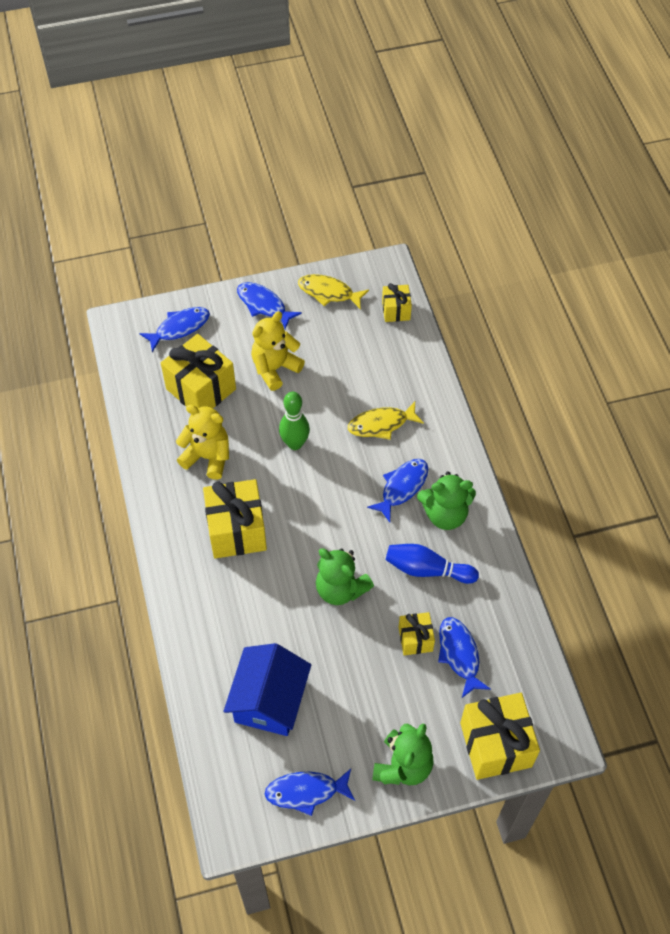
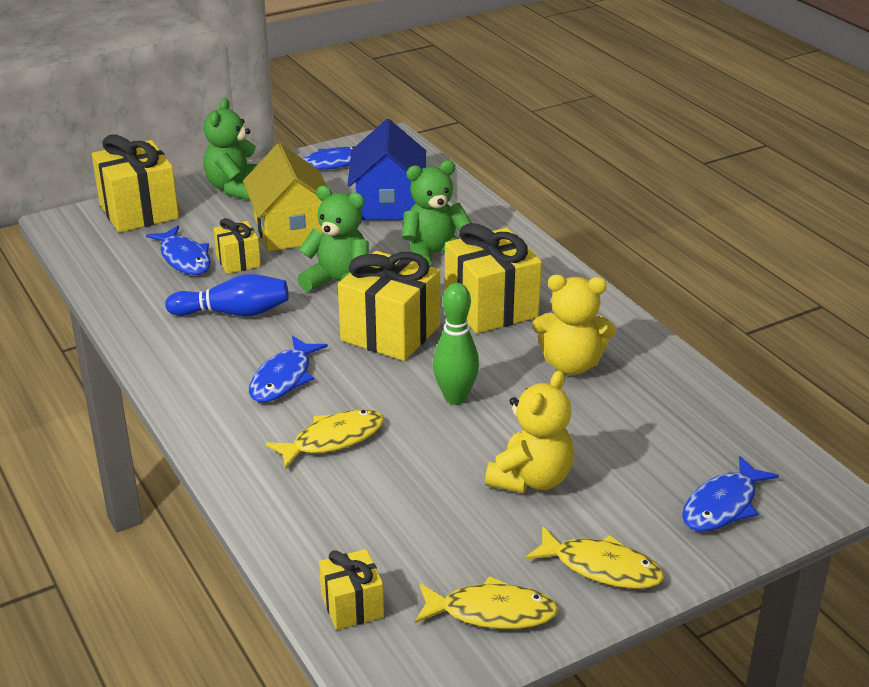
camera: 165 degrees right, 25 degrees down
(201, 389) = (631, 433): yellow gift -> yellow gift (390, 333)
(264, 305) = (601, 567): blue fish -> yellow fish
(364, 677) = (291, 230): none -> yellow house
(445, 514) = (217, 363): green teddy bear -> green teddy bear (434, 254)

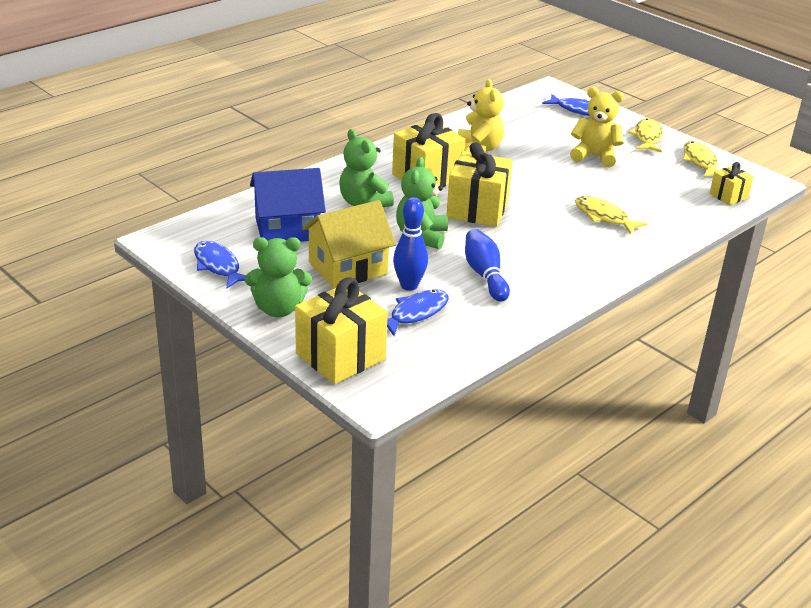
camera: 105 degrees left, 0 degrees up
(238, 261) = (409, 285): yellow gift -> blue bowling pin
(283, 378) = (553, 242): blue fish -> none
(455, 397) = (535, 182): green bowling pin -> none

